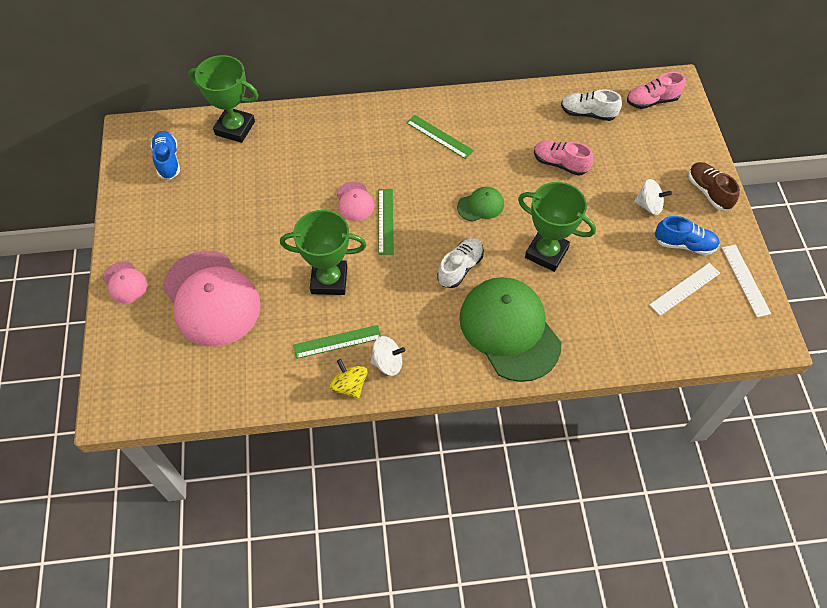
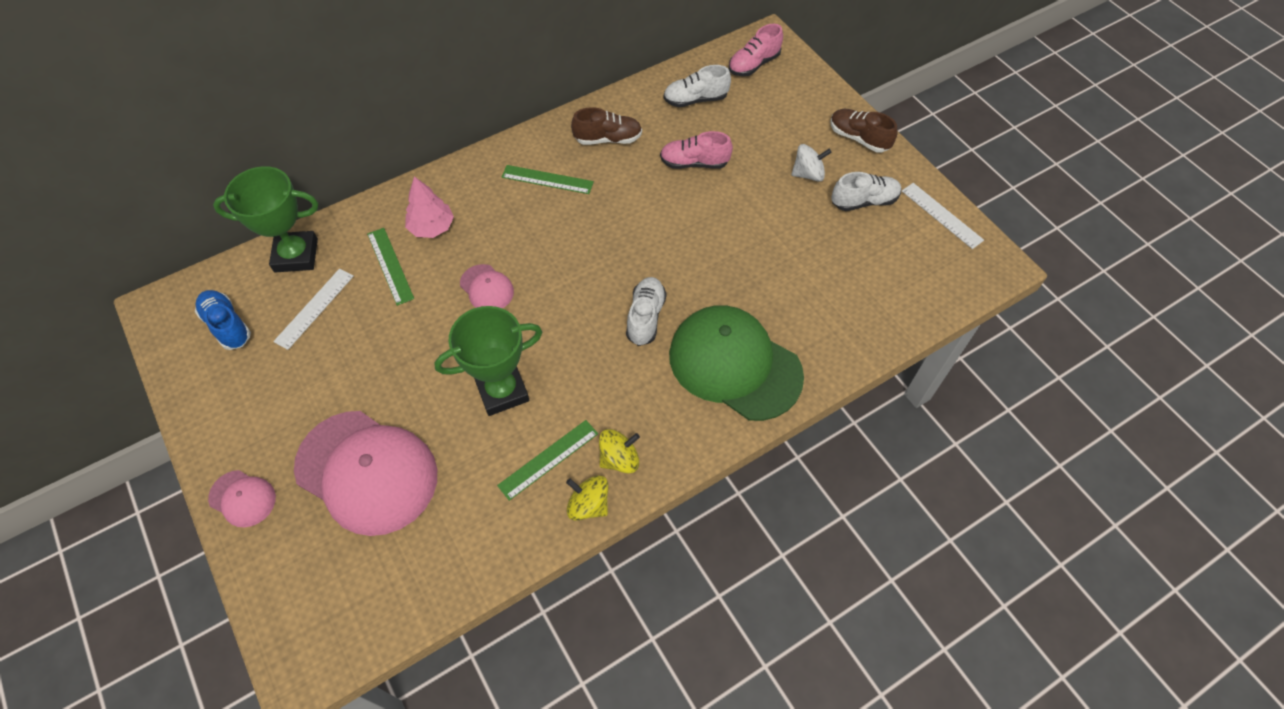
camera: 25 degrees left, 0 degrees up
(337, 142) = (432, 227): none -> pink tree
(385, 221) = (534, 297): green ruler -> green ruler (390, 266)
(388, 362) = (619, 459): white spinning top -> yellow spinning top
(480, 205) = (632, 239): green cap -> none
(501, 121) = (608, 139): none -> brown shoe
(546, 253) = (730, 264): green trophy -> none
(684, 244) = (864, 201): blue shoe -> white shoe
(685, 289) = (889, 247): white ruler -> white ruler (314, 308)

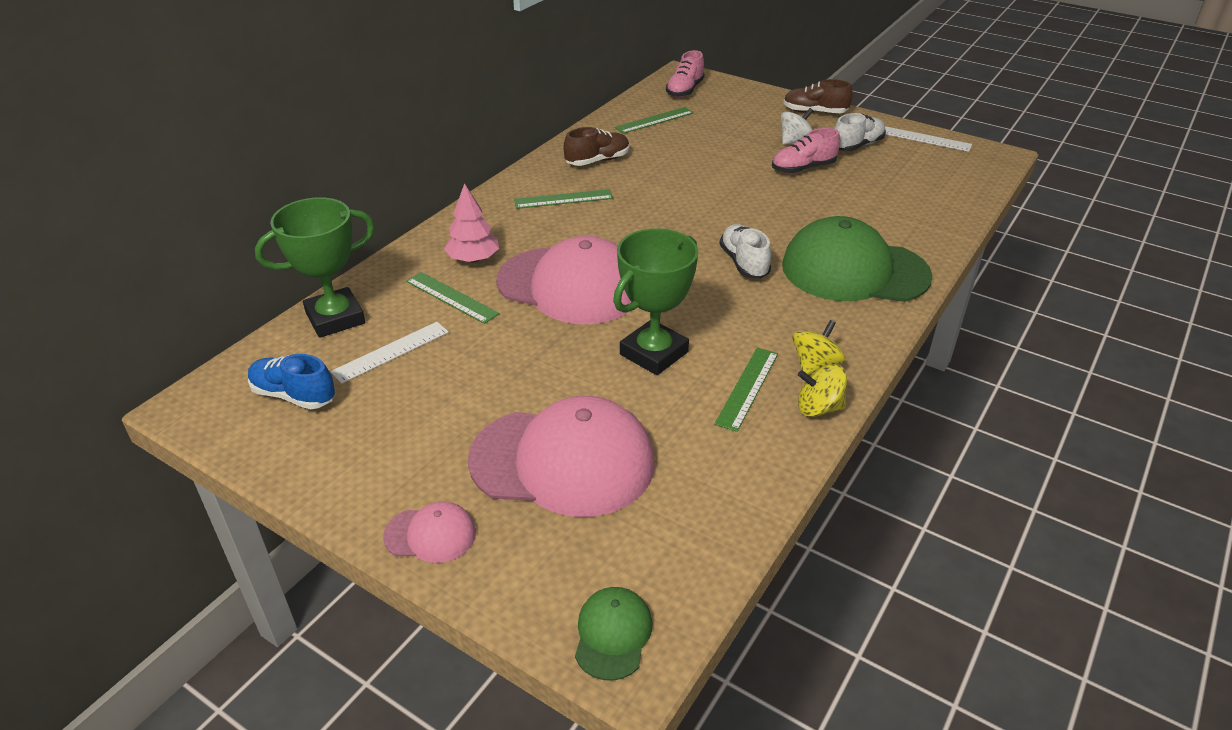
camera: 25 degrees left, 20 degrees down
(303, 640) = (613, 634): none -> green cap
(314, 308) = (391, 352): white ruler -> white ruler turned 45 degrees clockwise
(487, 288) = (570, 286): pink cap -> pink cap, size x2.20
(694, 163) = (691, 157): pink shoe -> pink shoe (803, 168)
(695, 99) = (654, 120): white shoe -> green ruler

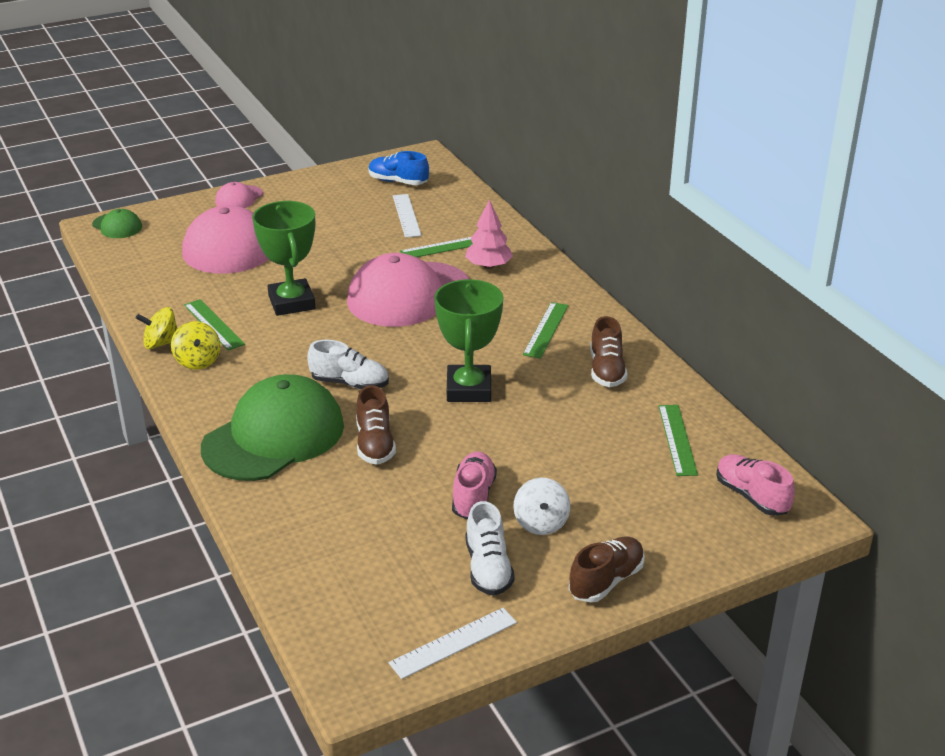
camera: 120 degrees right, 5 degrees down
(294, 395) = (398, 182): blue shoe -> blue shoe turned 120 degrees counterclockwise
(335, 318) = (466, 204): green trophy -> green trophy (469, 389)
(802, 222) = (375, 444): none -> brown shoe
(818, 408) = (161, 343): yellow spinning top -> yellow spinning top turned 135 degrees counterclockwise

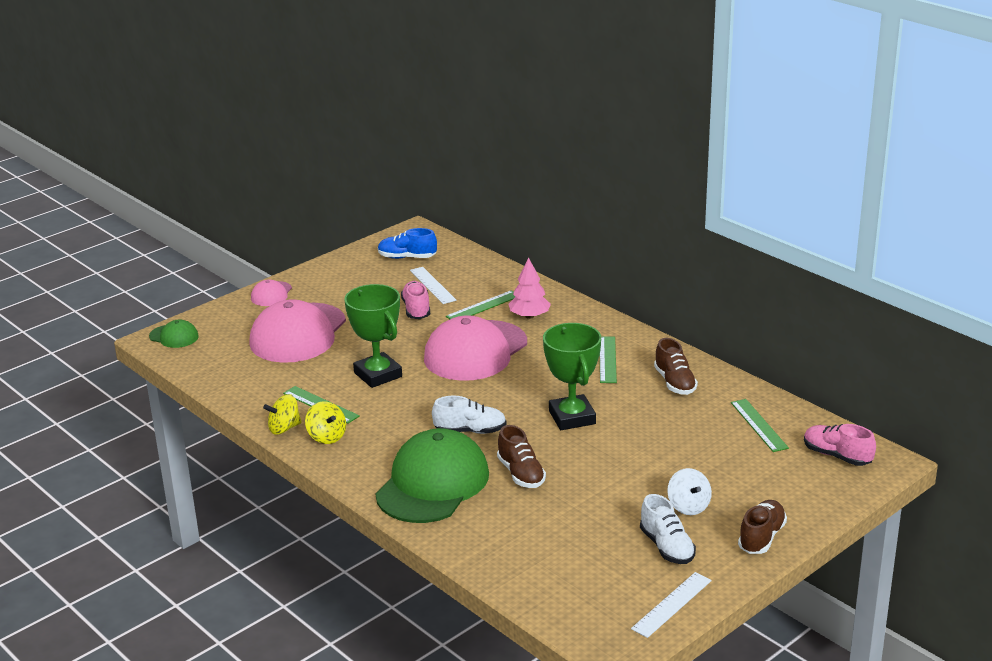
camera: 15 degrees left, 5 degrees down
(473, 497) = (624, 498): pink shoe -> pink shoe (416, 309)

